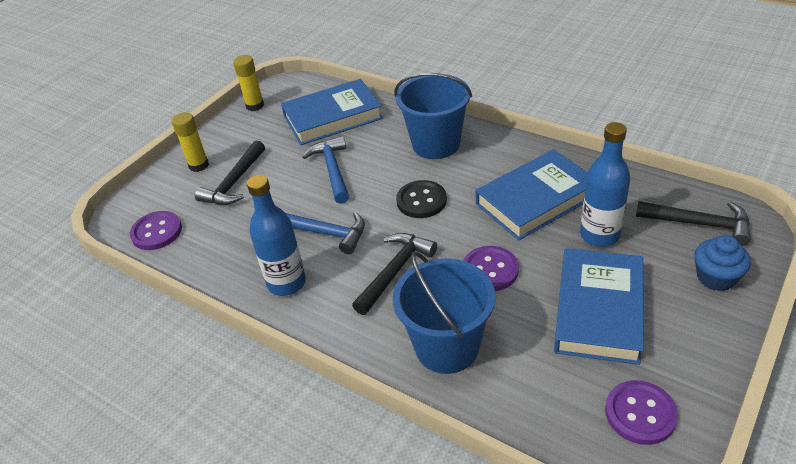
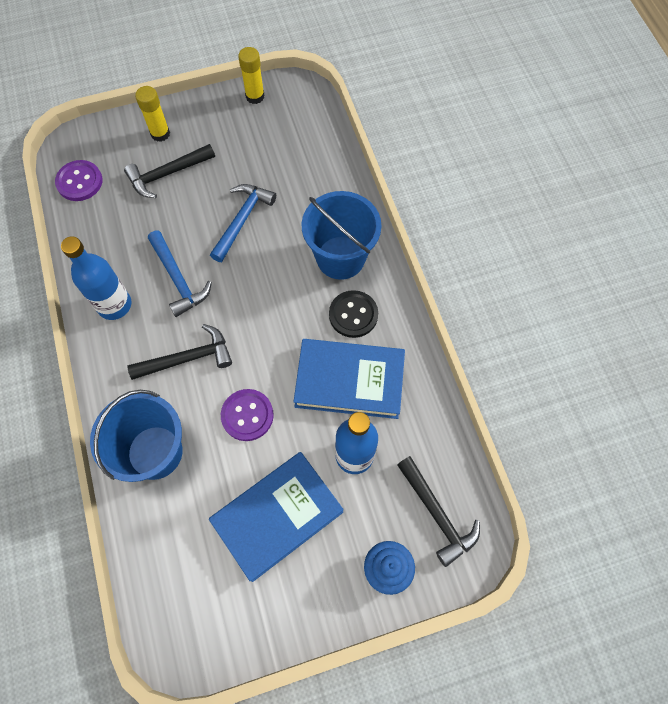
camera: 35 degrees right, 25 degrees up
(332, 117) = (297, 159): blue book -> none
(421, 201) = (270, 308): black button -> black button (353, 315)
(640, 413) = (210, 614): purple button -> none

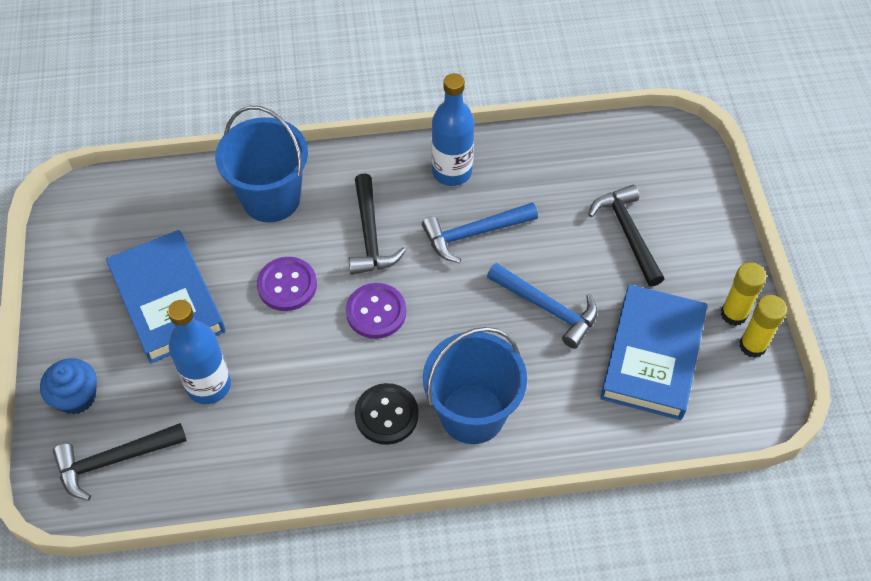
camera: 100 degrees right, 10 degrees down
(79, 182) = (625, 145): purple button -> purple button (376, 312)
(160, 134) = (693, 230): yellow glue stick -> yellow glue stick (733, 314)
(349, 381) = (300, 395): blue book -> blue book (652, 356)

